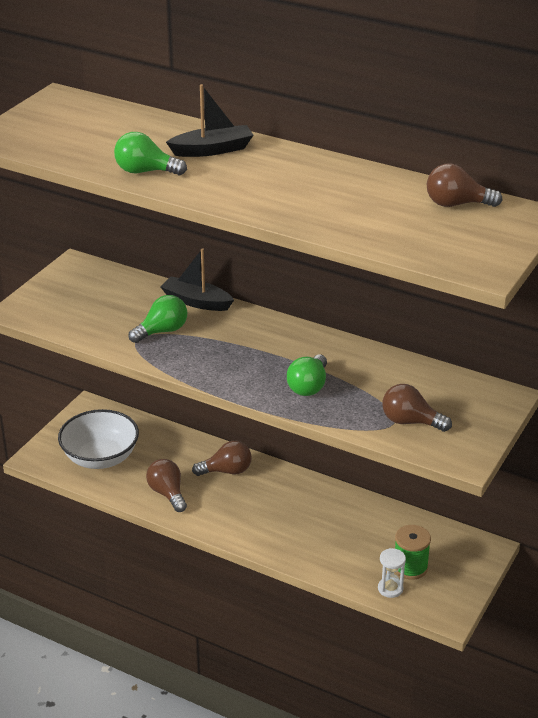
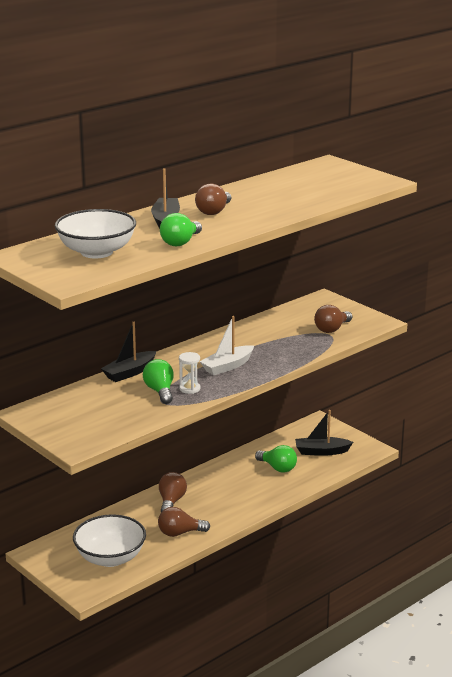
camera: 70 degrees left, 10 degrees down
(90, 133) = (96, 252): none -> white bowl
(250, 362) = (227, 366): none -> white boat
(308, 386) = (271, 352): green light bulb -> green light bulb (277, 468)
(390, 588) = (338, 463): white hourglass -> white hourglass (189, 389)
(410, 567) = (321, 451): green spool -> black boat
(456, 204) = (303, 174): brown light bulb -> brown light bulb (214, 211)

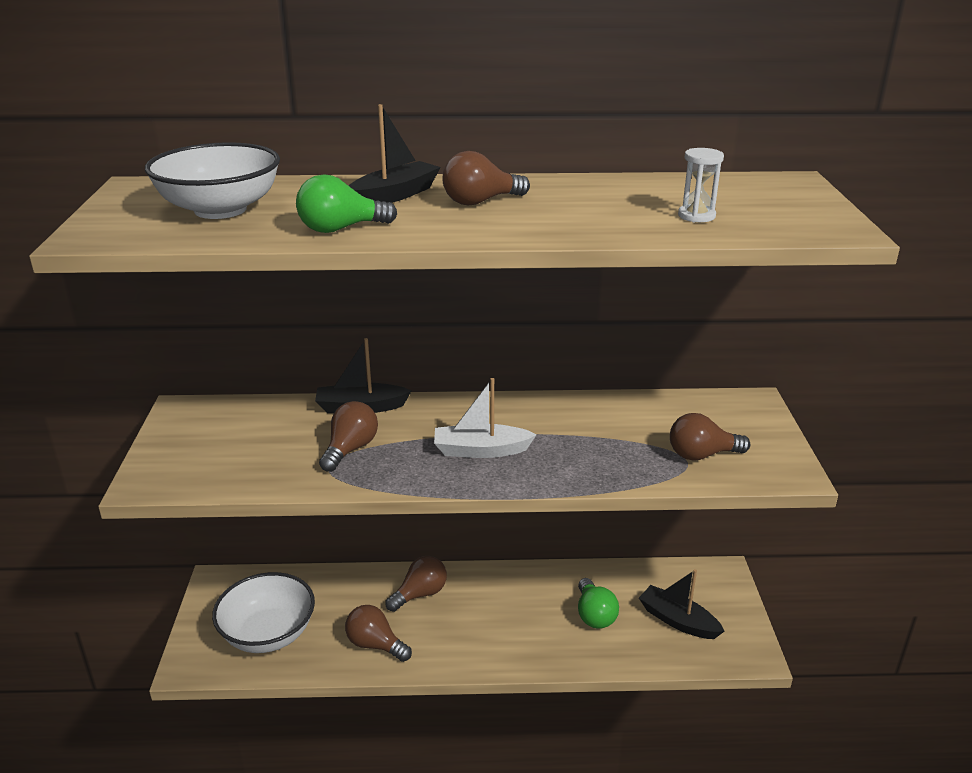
camera: 40 degrees right, 5 degrees up
(160, 391) = (350, 449): green light bulb -> brown light bulb
(189, 389) = (387, 462): white hourglass -> white hourglass (696, 216)

